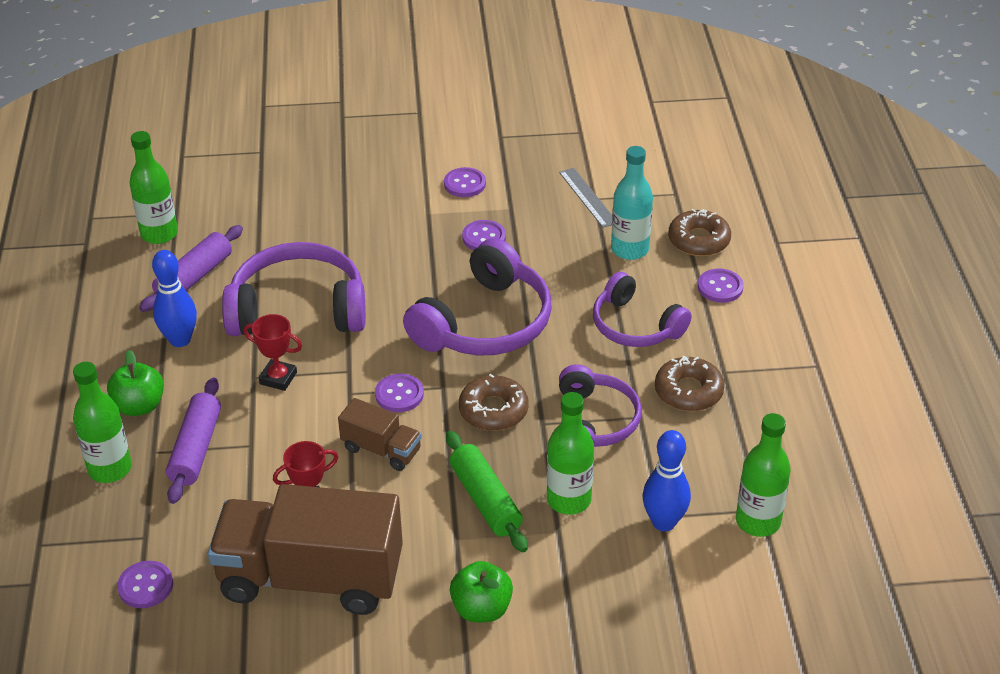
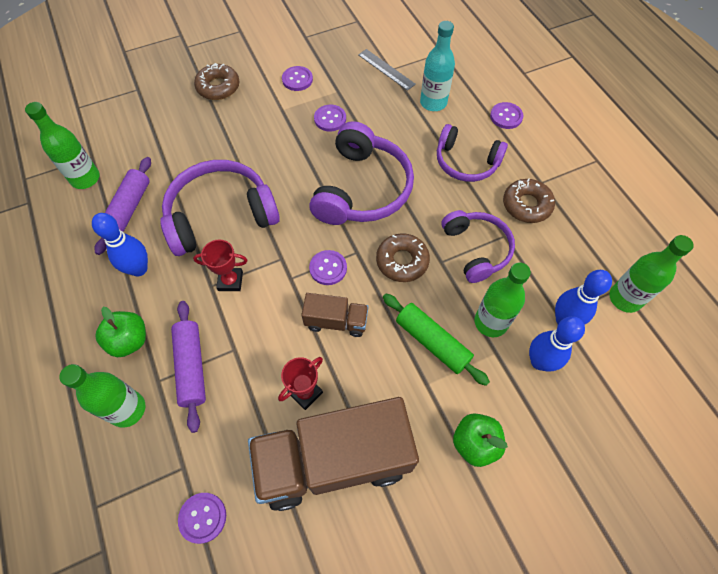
camera: 20 degrees left, 20 degrees up
(607, 554) = (539, 361): none -> blue bowling pin
(699, 240) = (474, 84): brown donut -> brown donut (218, 87)

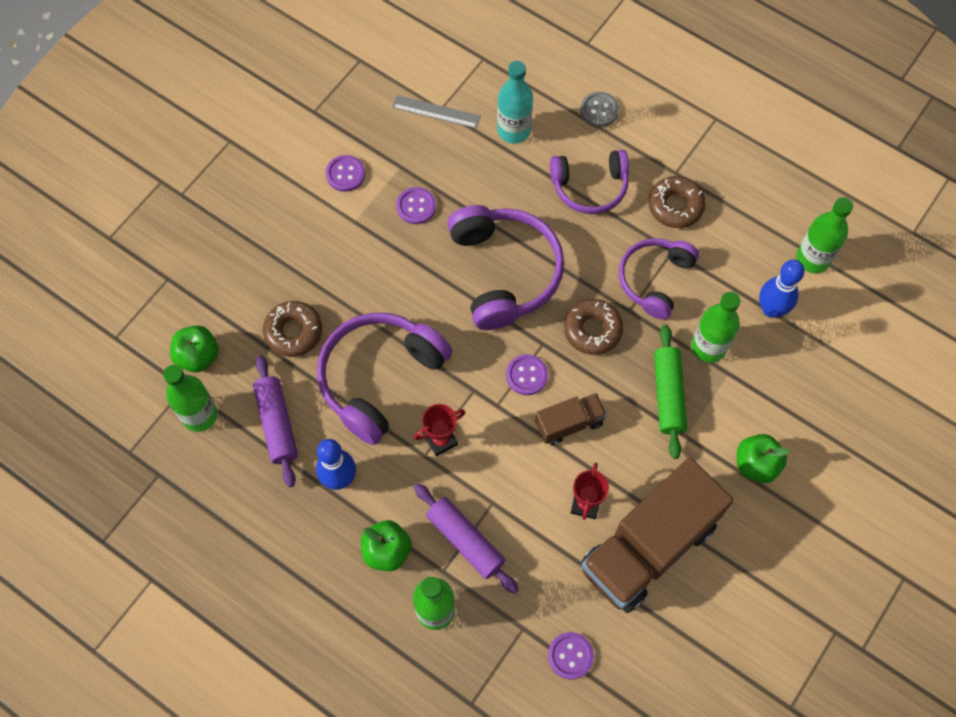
camera: 30 degrees left, 5 degrees up
(115, 142) = (198, 356): none -> green apple
(218, 87) = (261, 229): brown donut -> brown donut (293, 332)
(432, 342) = (668, 395): green rolling pin -> green rolling pin turned 75 degrees clockwise
(476, 249) = (655, 280): purple headphones -> purple headphones turned 105 degrees counterclockwise
(506, 116) = (599, 110): purple button -> grey button
(539, 361) = (770, 361): blue bowling pin -> none

